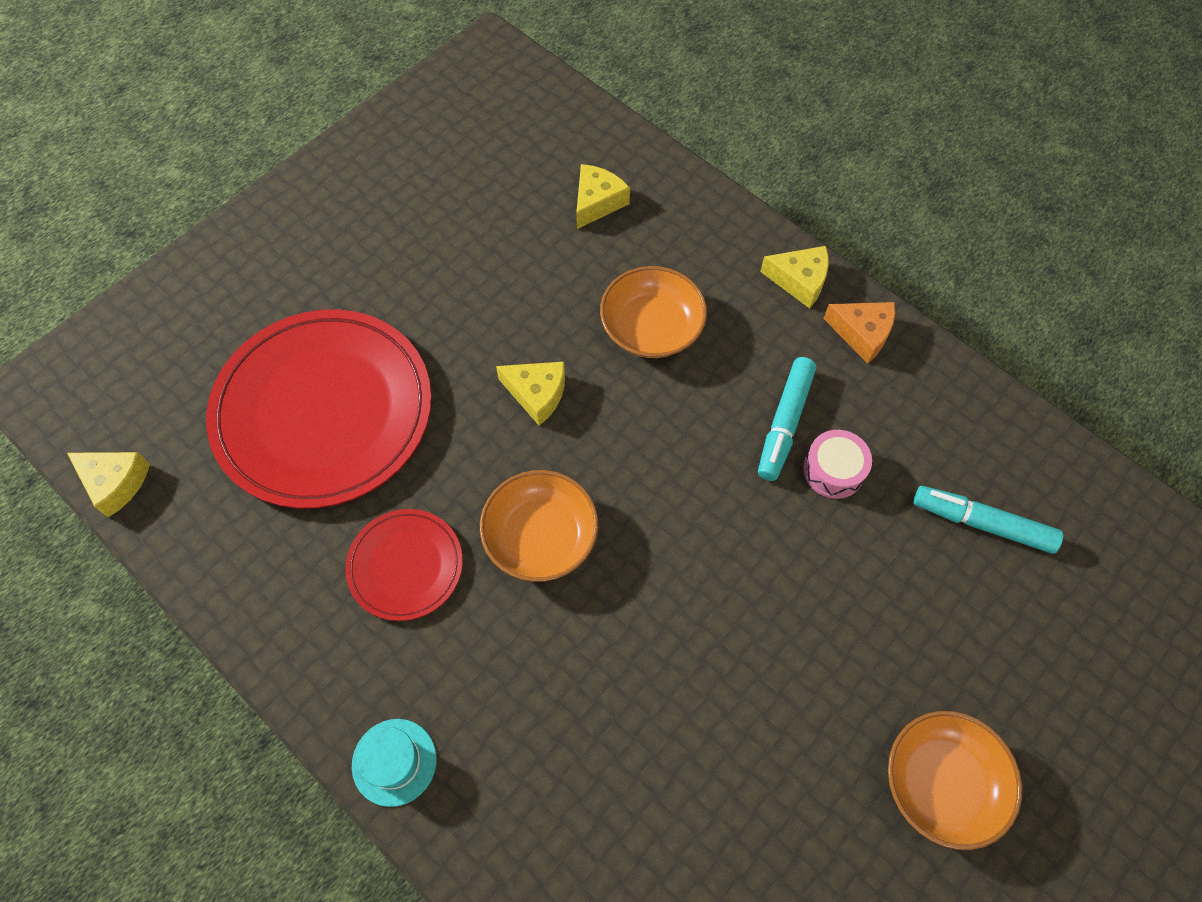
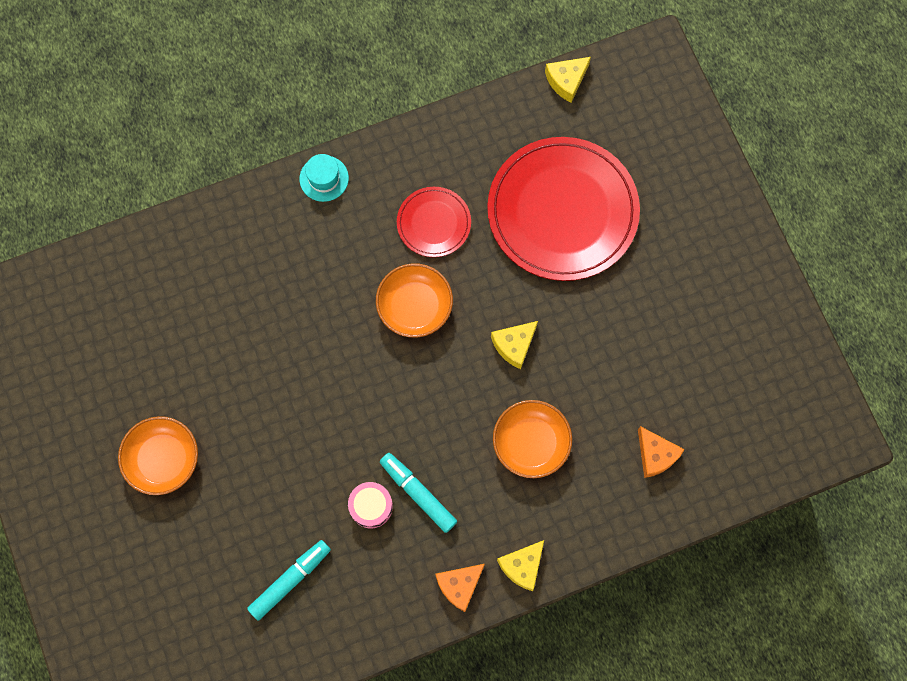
camera: 115 degrees right, 10 degrees up
(597, 202) = (655, 455): yellow cheese -> orange cheese

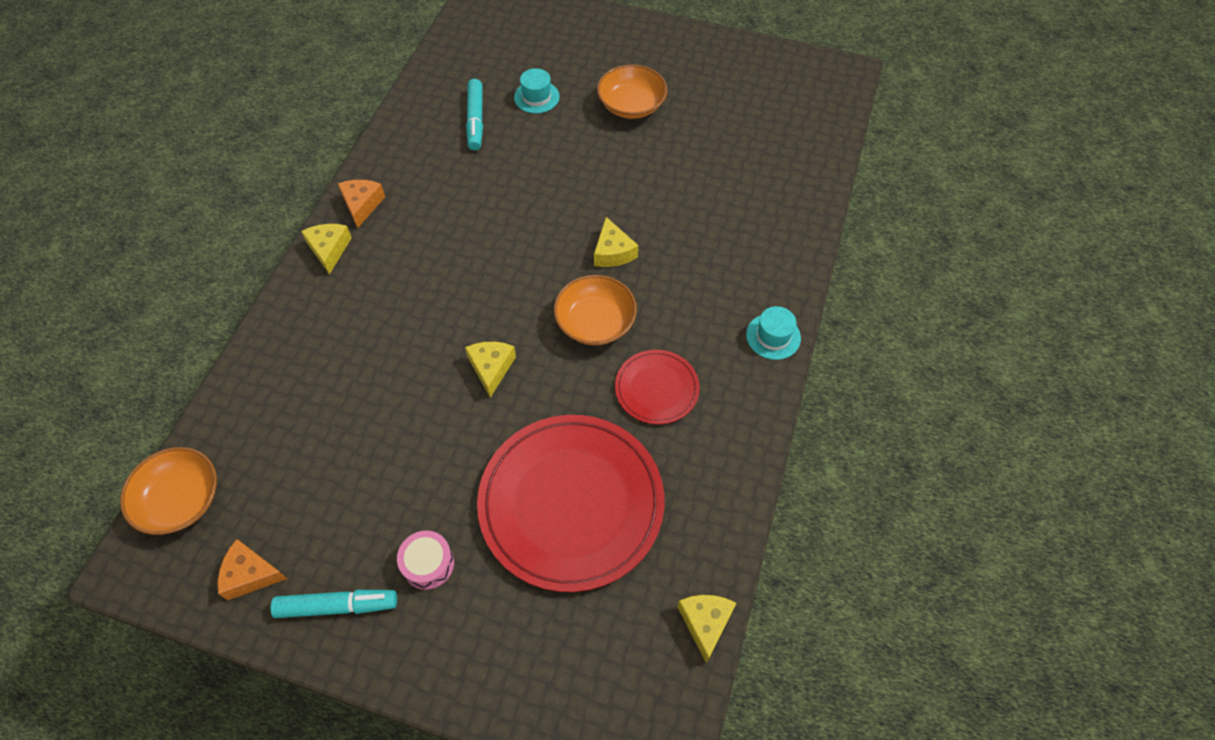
camera: 130 degrees right, 15 degrees down
(218, 551) = (536, 97): none -> turquoise hat
(340, 345) = (613, 252): none -> yellow cheese
(371, 506) = (473, 192): pink drum -> pink drum (428, 564)
(418, 493) = (450, 224): turquoise marker -> turquoise marker (337, 606)
(531, 443) = (404, 321): orange bowl -> orange bowl (180, 500)
(655, 455) = (296, 400): orange cheese -> orange cheese (251, 574)

